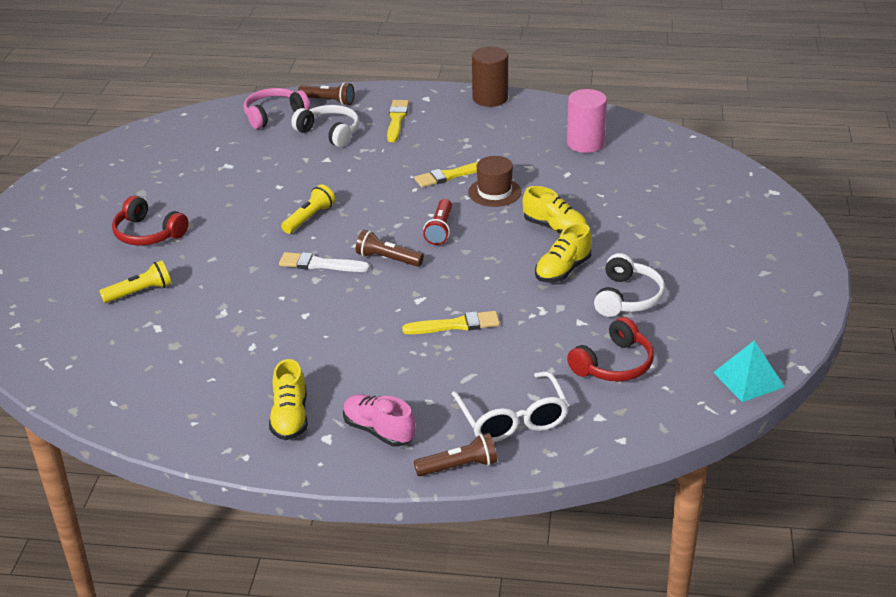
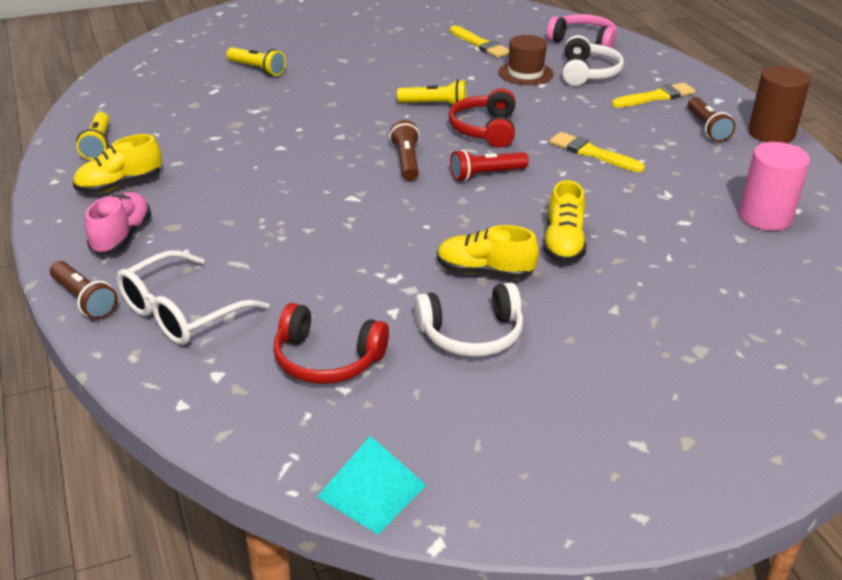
camera: 60 degrees right, 0 degrees up
(148, 233) = (342, 48): red headphones -> red headphones (485, 129)
(200, 418) = (98, 145): none -> yellow flashlight
(320, 264) = (366, 131): white brush -> none
(328, 101) = (641, 57): brown flashlight -> brown flashlight (707, 128)
(456, 325) = (324, 231): yellow brush -> yellow brush (480, 44)
(494, 192) = (591, 186): brown hat -> brown hat (525, 73)

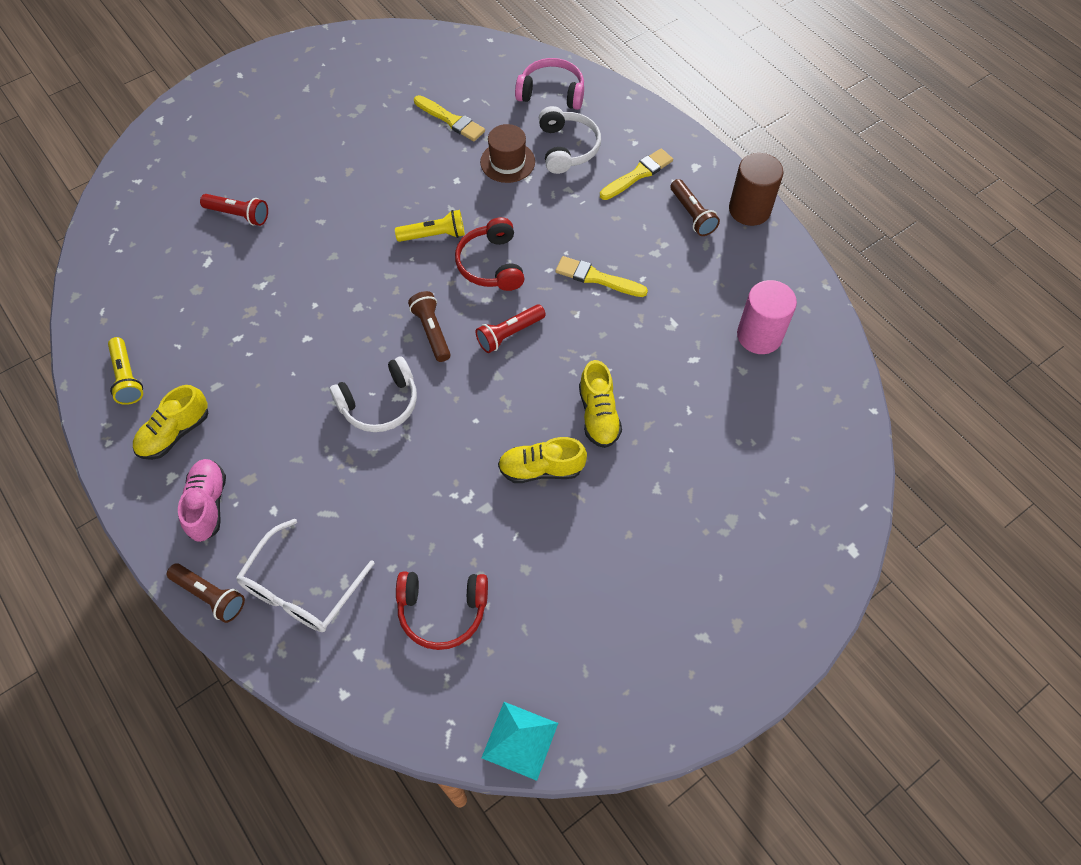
camera: 15 degrees left, 25 degrees up
(257, 69) = (238, 215): yellow flashlight -> red flashlight
(471, 334) = (550, 550): white headphones -> white headphones (380, 403)

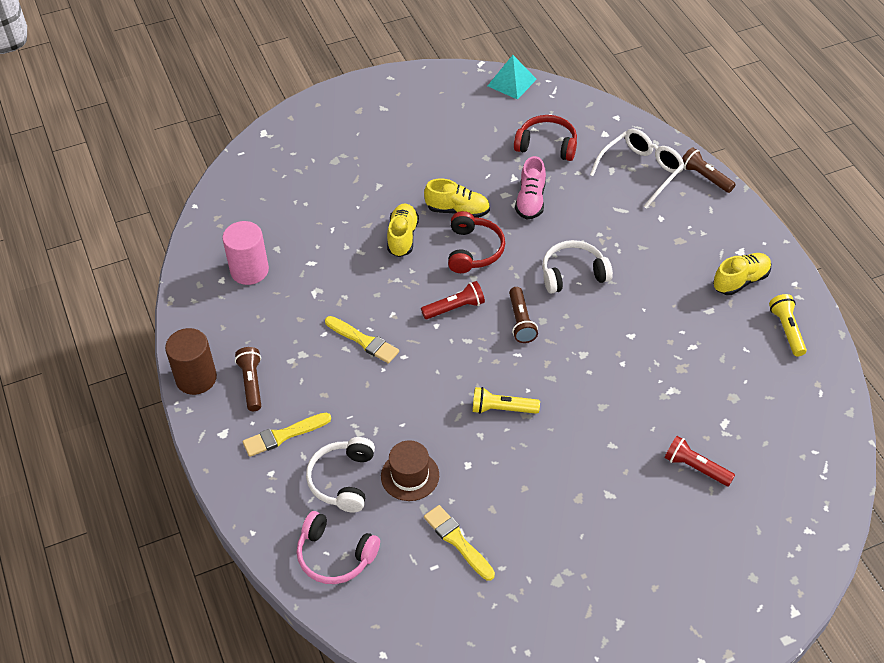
camera: 165 degrees left, 10 degrees down
(208, 505) = (710, 229): pink shoe -> pink shoe (530, 201)
(491, 264) = (454, 370): red headphones -> red headphones (473, 250)

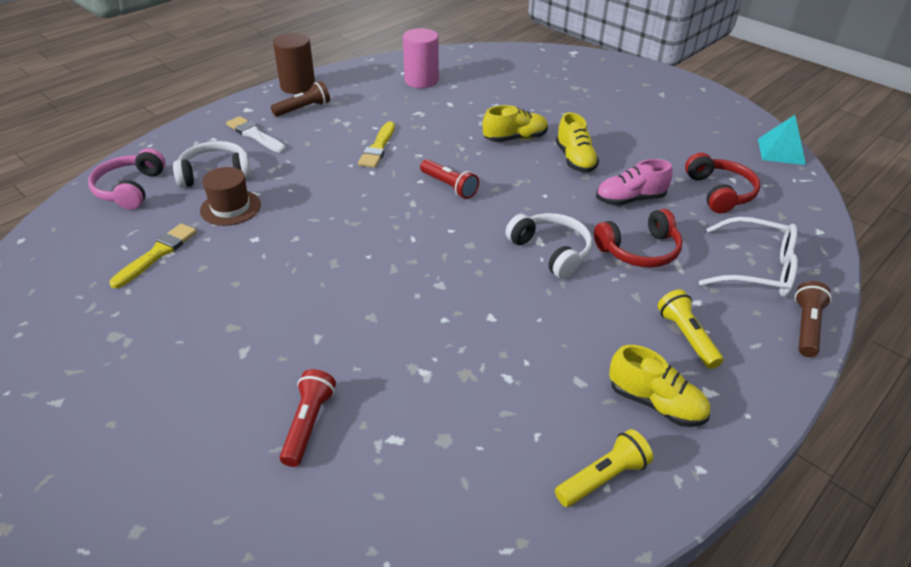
camera: 65 degrees right, 10 degrees down
(283, 435) = (255, 135): yellow brush -> white brush
(473, 250) = (531, 180): red headphones -> red headphones (639, 250)
(502, 409) = (335, 244): yellow flashlight -> yellow flashlight (687, 337)
(521, 321) = (458, 230): brown flashlight -> none

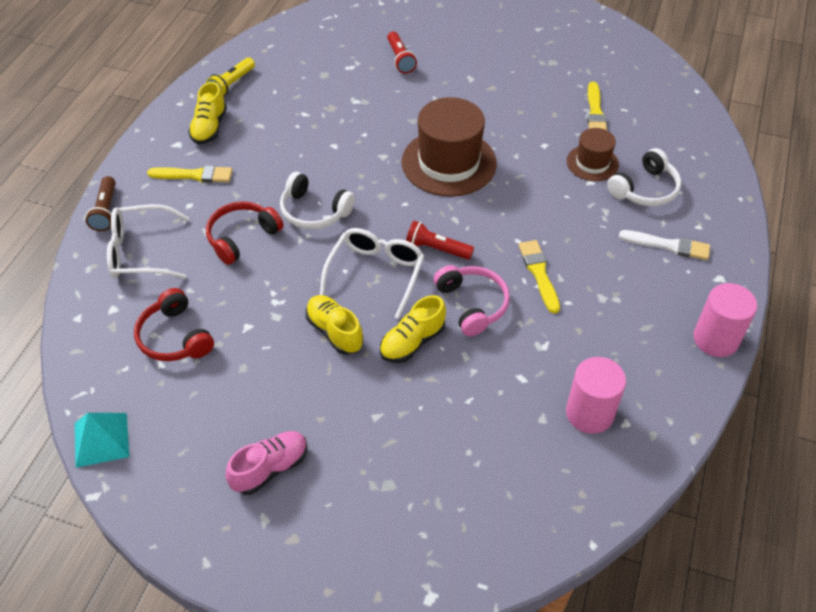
camera: 155 degrees right, 10 degrees up
(130, 189) = (688, 151): pink headphones -> pink headphones (472, 304)
(298, 86) = (715, 339): brown cylinder -> pink cylinder
(303, 109) = (666, 302): brown flashlight -> none
(372, 254) = (449, 163): none -> brown hat
(517, 185) = (376, 273): none -> white glasses
(630, 199) = (263, 294): pink shoe -> pink shoe (270, 468)
(656, 403) = (209, 127): yellow shoe -> yellow shoe turned 90 degrees counterclockwise
(687, 337) = (194, 175): yellow flashlight -> yellow brush

